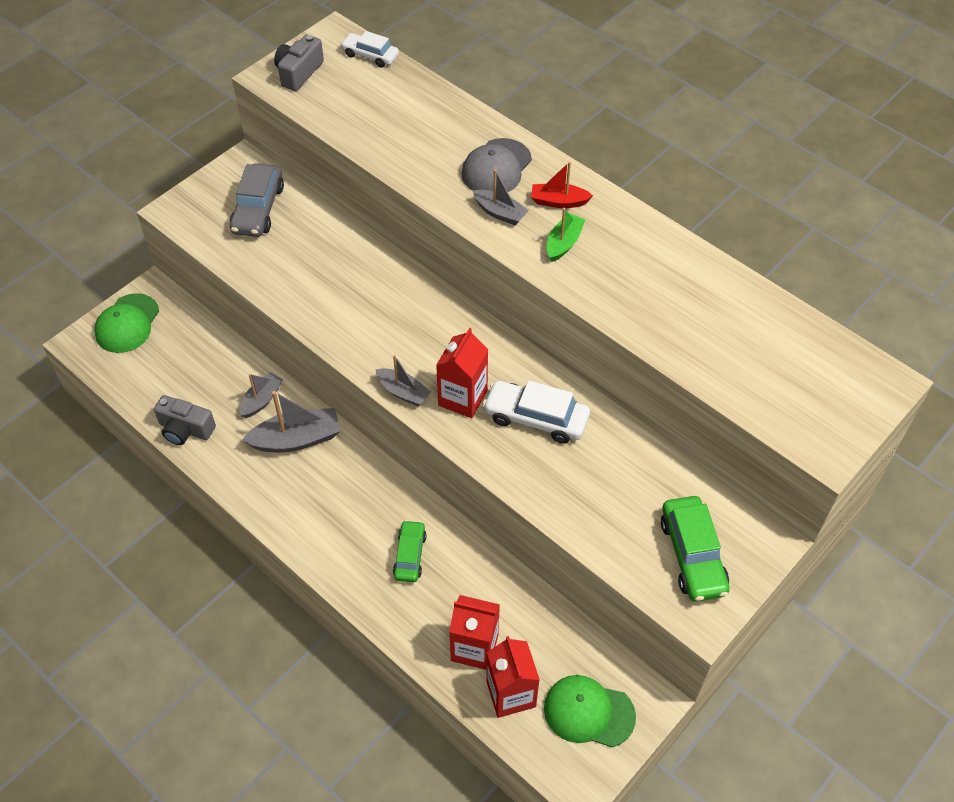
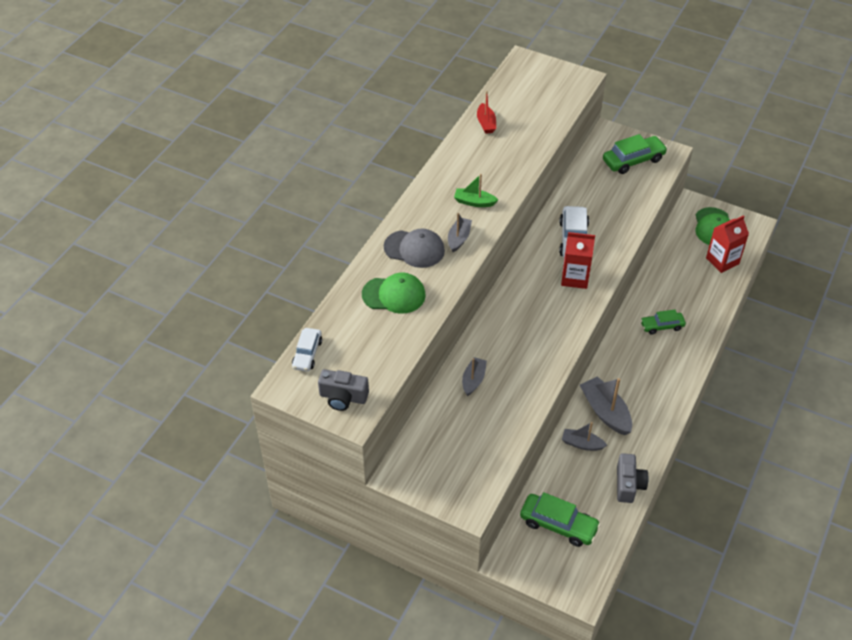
camera: 105 degrees left, 5 degrees down
(127, 323) = (548, 566): green cap -> green cap (394, 295)
(170, 346) = (558, 524): none -> green car
(258, 209) = (447, 446): grey car -> none
(403, 392) = (584, 309): grey boat -> grey boat (473, 380)
(474, 647) = (704, 282): red carton -> none
(558, 201) = (436, 211): red boat -> red boat (486, 123)

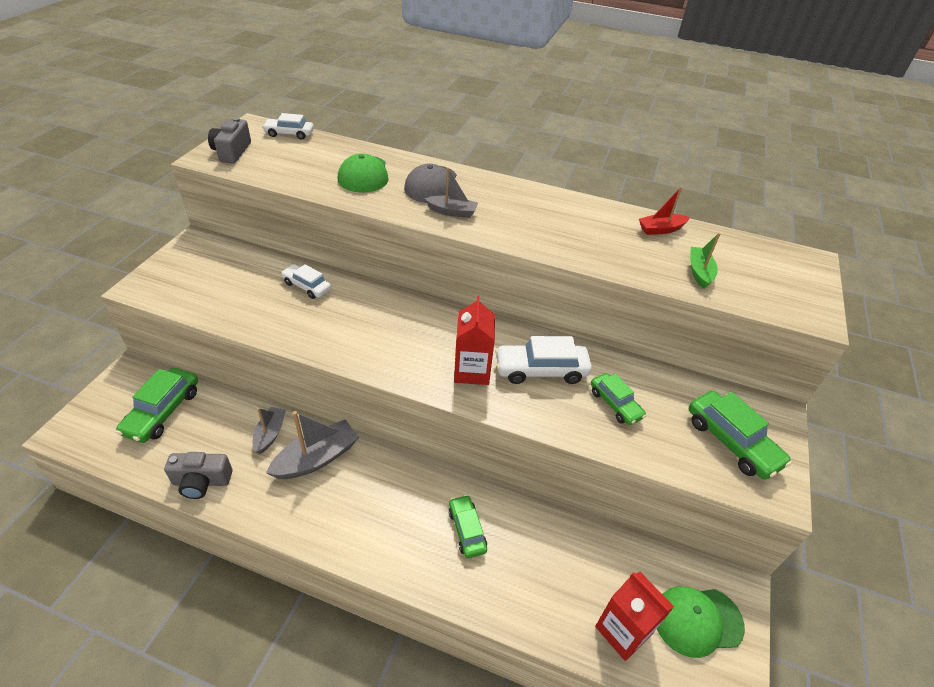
camera: 80 degrees right, 5 degrees down
(473, 380) = (307, 286): grey boat -> white car
(474, 202) = (515, 222): green boat -> green boat (699, 272)
(604, 207) = (615, 404): none -> green car

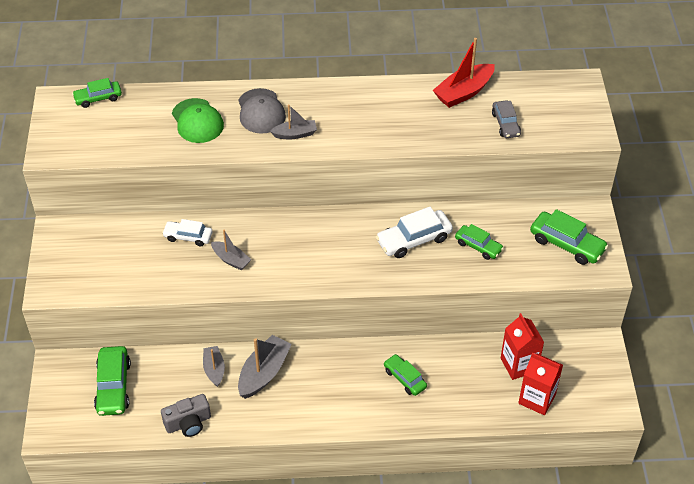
camera: 20 degrees left, 5 degrees up
(232, 152) = (65, 138): grey camera -> none
(289, 134) = (98, 98): white car -> green car
(332, 321) = (231, 260): none -> grey boat
(472, 371) = (363, 260): red carton -> red carton (518, 365)
(661, 229) = (463, 92): red boat -> red boat, size x1.64
(697, 620) = (581, 374): green cap -> none
(699, 272) = (505, 124): green boat -> grey car

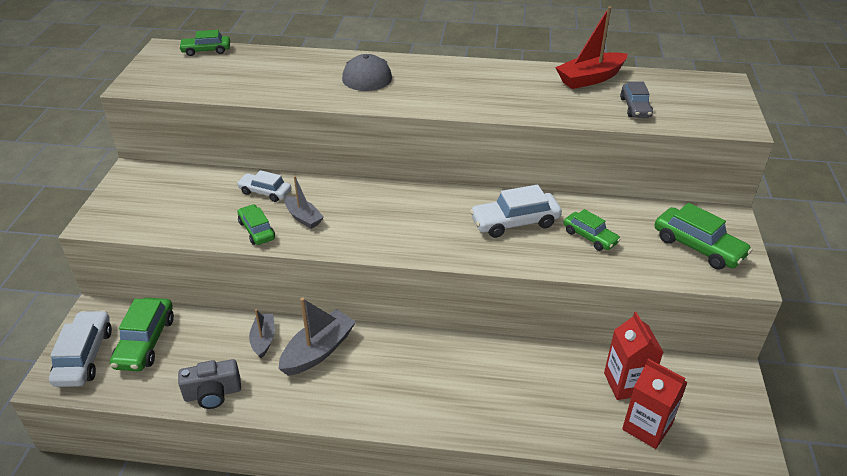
camera: 10 degrees right, 10 degrees down
(66, 407) = (84, 356): none -> white car
(197, 121) = (297, 75): green cap -> none
(295, 134) = (397, 94): grey boat -> none
(404, 378) = (483, 380): green car -> green car (257, 230)

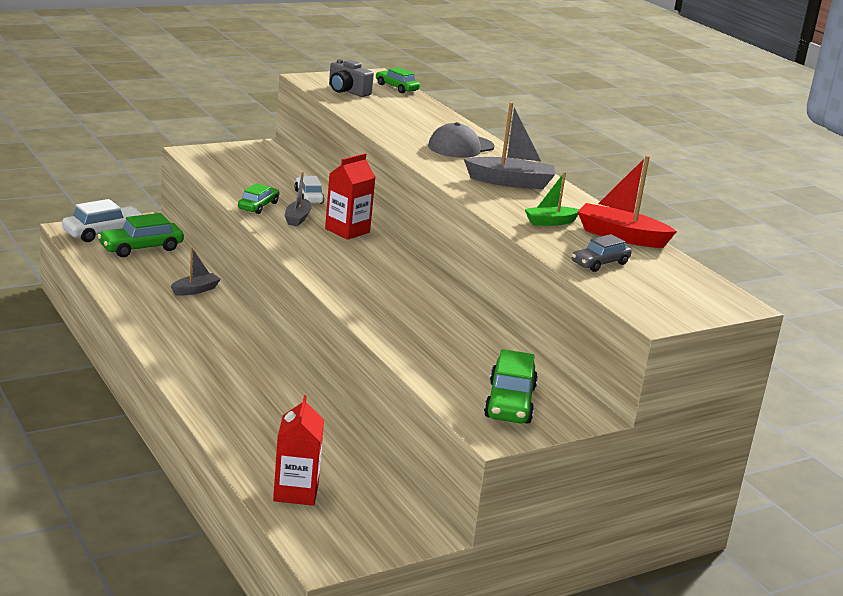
camera: 50 degrees right, 15 degrees down
(213, 393) = (120, 288): grey camera -> grey camera (347, 91)
(318, 351) = (209, 315): grey boat -> grey boat (510, 182)
(515, 222) = (417, 305): white car -> none
(547, 97) = (550, 222): none -> green boat
(590, 237) = (446, 344): green car -> none
(626, 383) = (340, 471): red carton -> red carton (347, 231)

